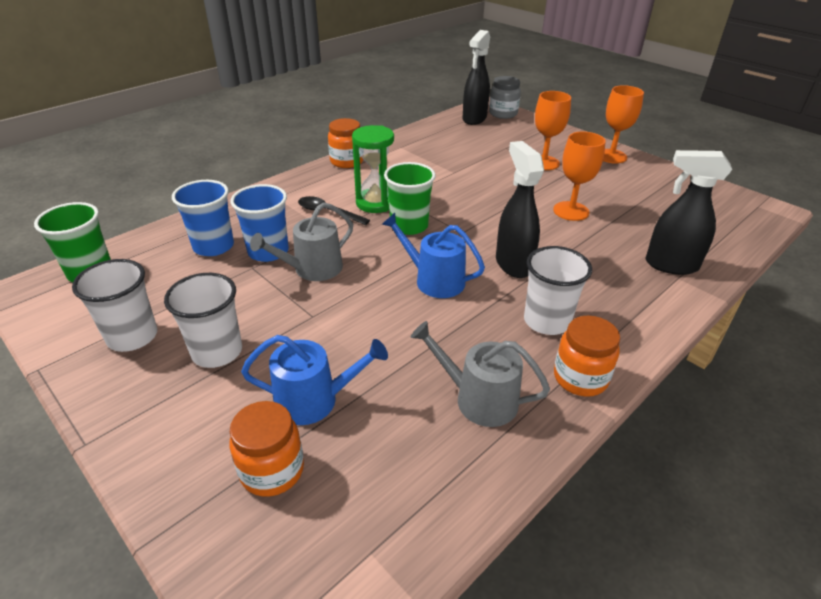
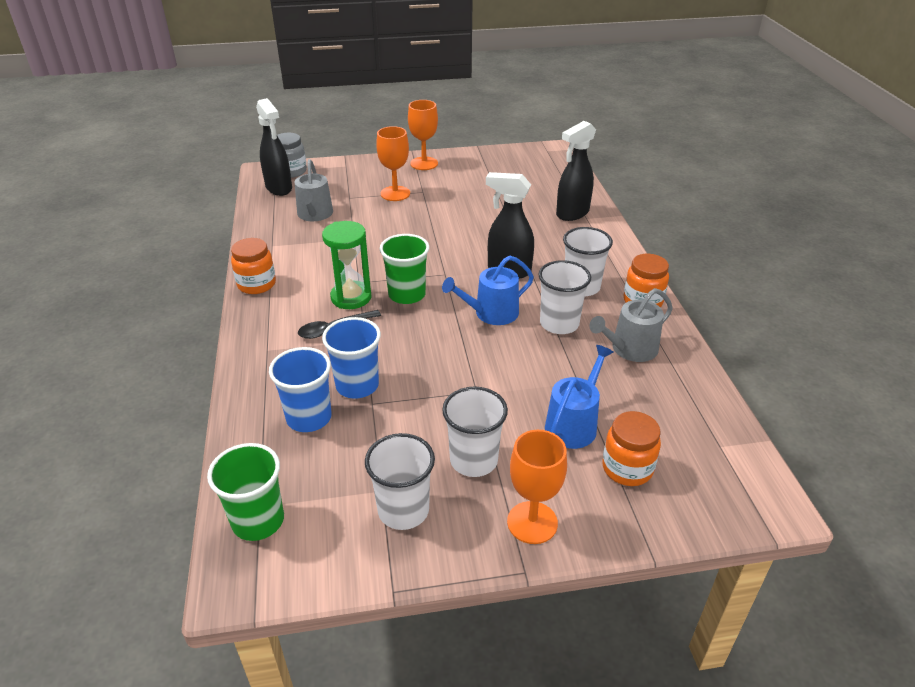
camera: 55 degrees left, 0 degrees up
(313, 269) = (412, 368): grey watering can -> grey watering can (314, 215)
(466, 329) = (559, 324): none -> white cup
(571, 211) = (473, 216): orange goblet -> orange goblet (532, 522)

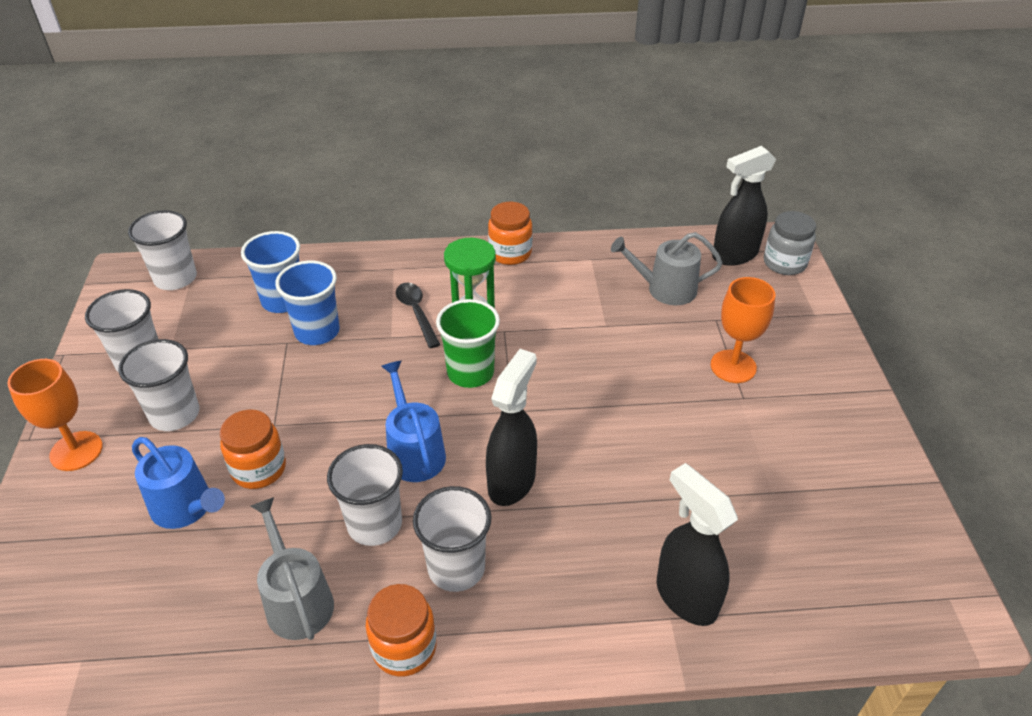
camera: 95 degrees right, 5 degrees up
(258, 521) = (175, 278): green cup -> white cup
(424, 163) = (842, 403): orange goblet -> none
(627, 468) = (98, 546): orange jar -> orange jar (259, 469)

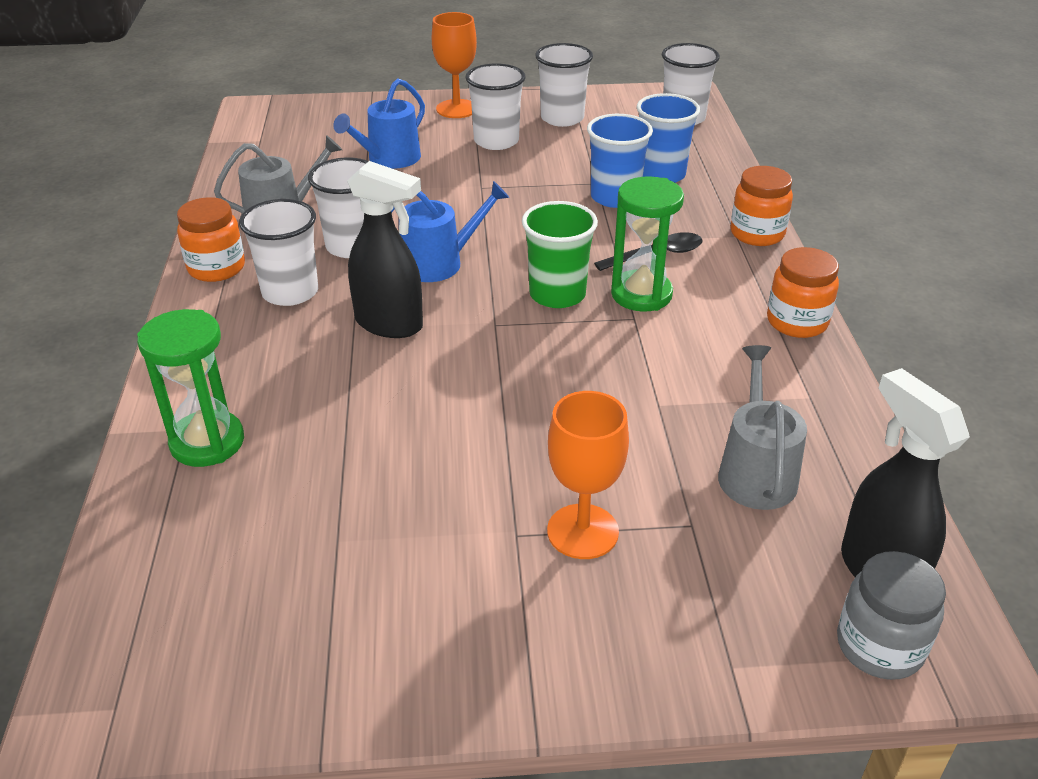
camera: 90 degrees right, 5 degrees down
(259, 469) = (427, 185): orange jar -> orange jar (757, 234)
(685, 597) = (207, 442): black spray bottle -> green hourglass

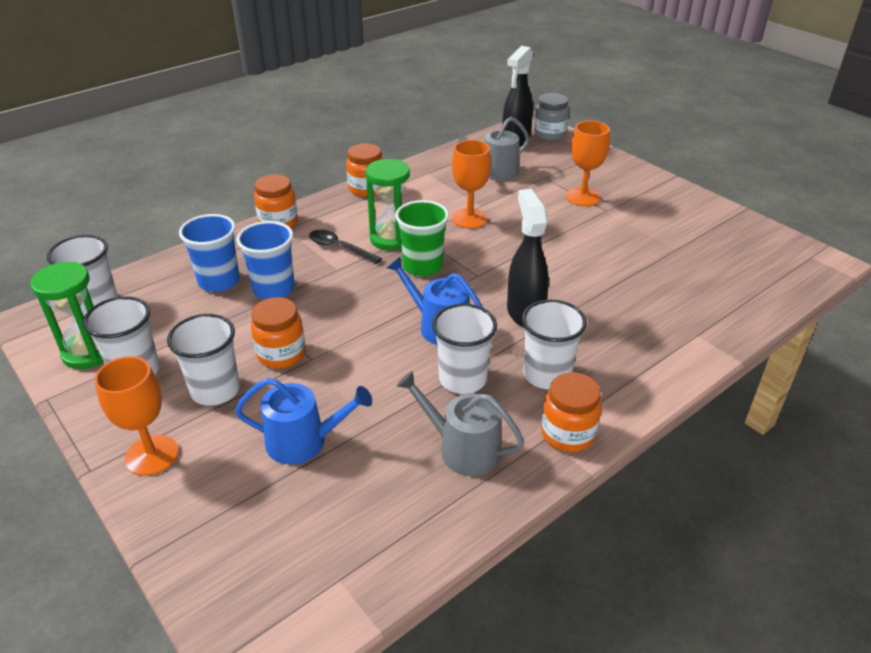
camera: 125 degrees left, 0 degrees up
(207, 442) = (693, 321): green hourglass -> green hourglass (88, 353)
(505, 176) = (281, 354): none -> orange jar
(630, 376) = (469, 219): none -> orange goblet

